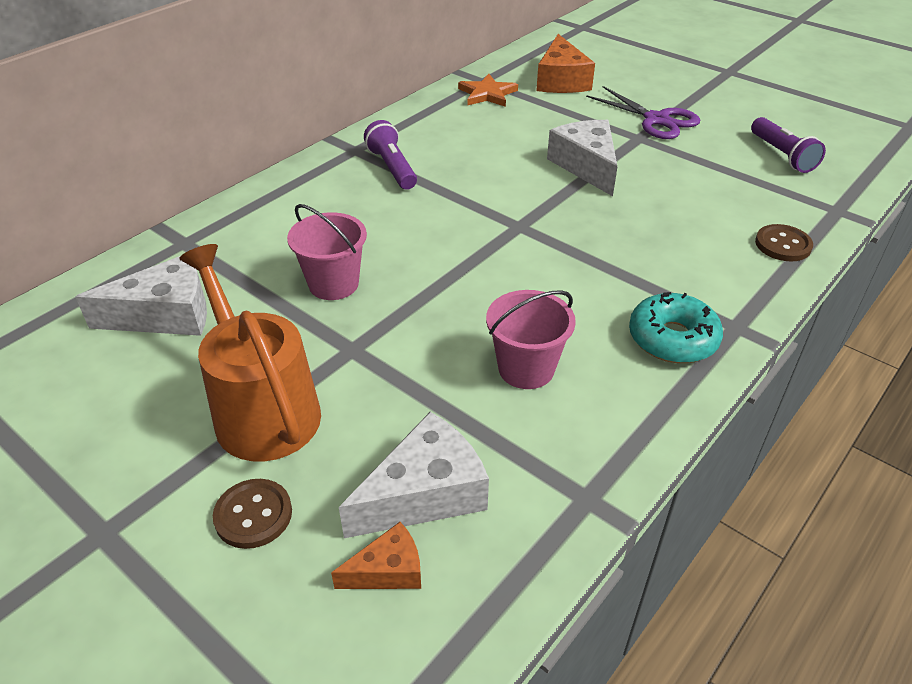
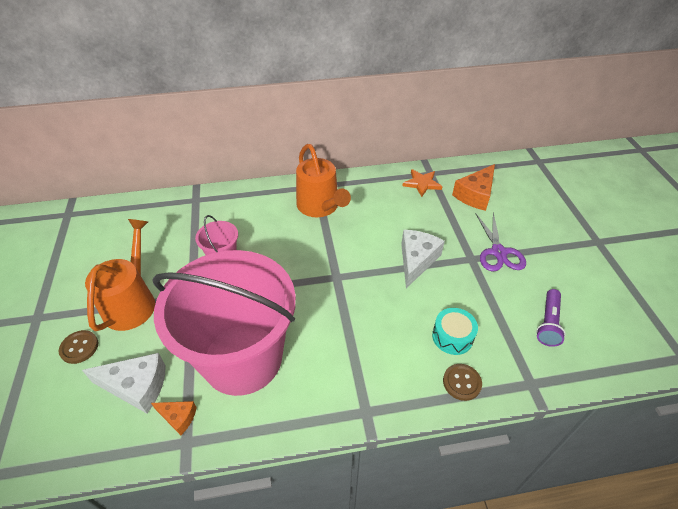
camera: 40 degrees right, 5 degrees up
(166, 315) = (152, 233): white cheese -> none
(388, 570) = (88, 409): orange cheese -> orange cheese (178, 417)
(392, 168) = (320, 206): purple flashlight -> orange watering can
(526, 369) = (242, 358): pink bucket -> pink bucket, size x2.49
(672, 339) = (325, 394): turquoise donut -> none
(719, 212) = (452, 336): none -> turquoise drum

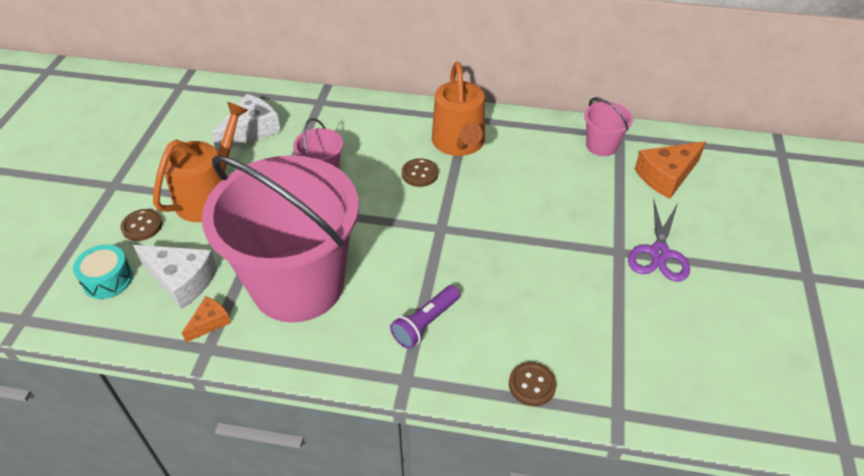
camera: 20 degrees right, 0 degrees up
(178, 417) = (209, 322): orange cheese -> orange cheese turned 90 degrees counterclockwise
(301, 238) = (420, 174): none -> brown button
(416, 260) = (547, 235): white cheese -> white cheese (251, 131)
(422, 184) = (601, 146): orange star -> pink bucket
(452, 336) = (547, 332): turquoise drum -> turquoise drum (108, 279)
(548, 323) = (679, 353): purple flashlight -> purple flashlight (426, 323)

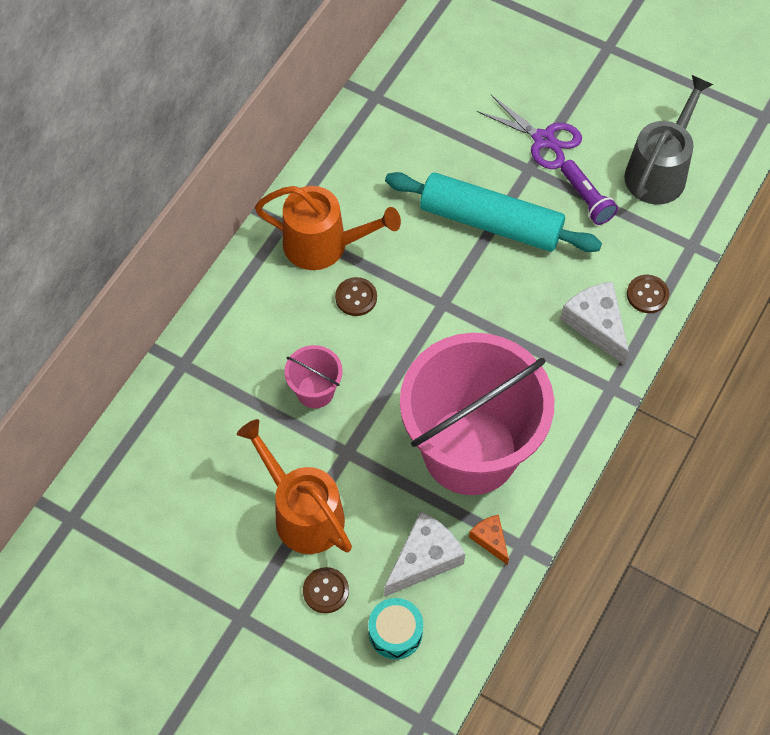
camera: 70 degrees left, 15 degrees up
(251, 131) = (205, 451): white cheese -> white cheese (596, 324)
(426, 323) = (556, 353): purple flashlight -> purple flashlight (586, 199)
(543, 238) = (491, 222): none -> turquoise rolling pin
(601, 146) = (384, 119): pink bucket -> none
(666, 176) = (450, 86): orange cheese -> none
(690, 358) = (659, 171): none -> grey watering can

